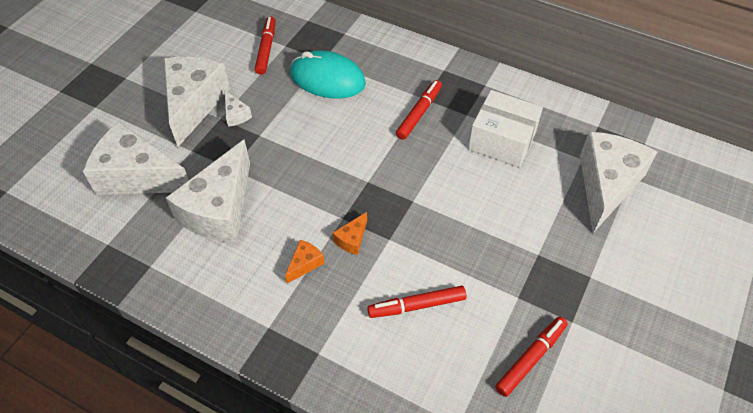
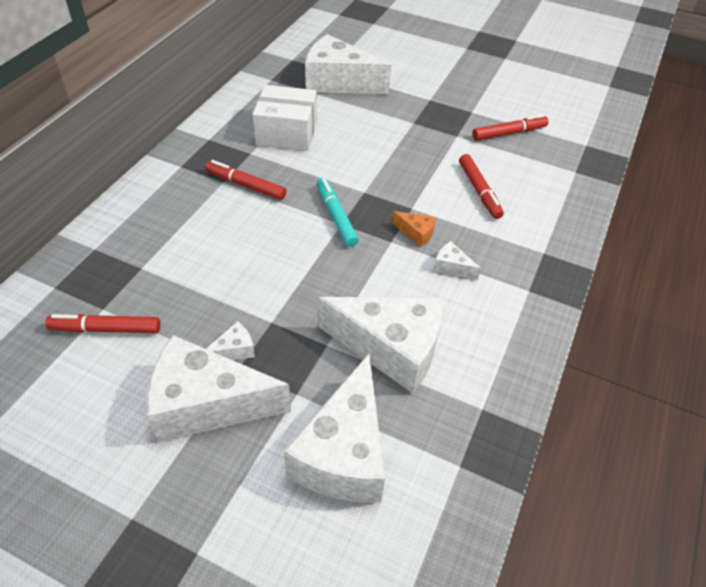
camera: 95 degrees left, 5 degrees down
(305, 264) = (451, 267): orange cheese -> white cheese
(327, 79) = (178, 261): turquoise mouse -> none
(377, 177) = (336, 216): none -> turquoise marker
(502, 140) = (287, 133): white box -> white box turned 75 degrees clockwise
(530, 358) = (509, 133): red marker -> red marker turned 120 degrees clockwise

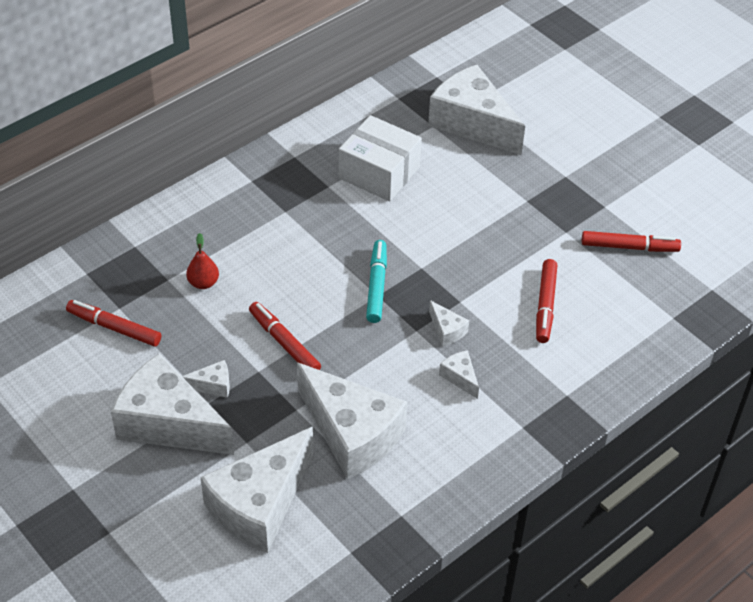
camera: 25 degrees right, 0 degrees up
(178, 260) = (203, 283): none -> red pear
(246, 185) = (305, 223): red marker -> red marker (284, 343)
(416, 233) = (447, 330): orange cheese -> white cheese

